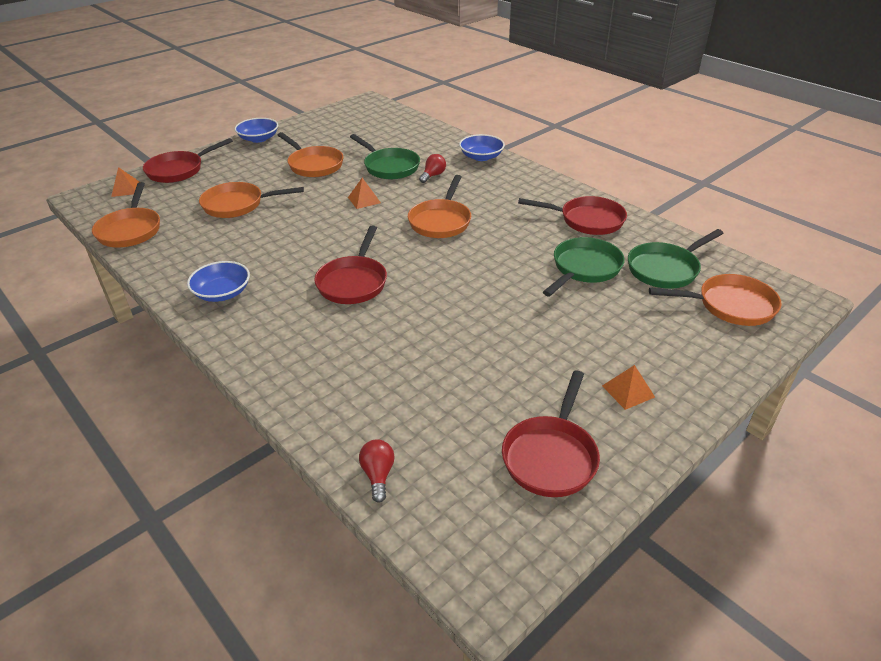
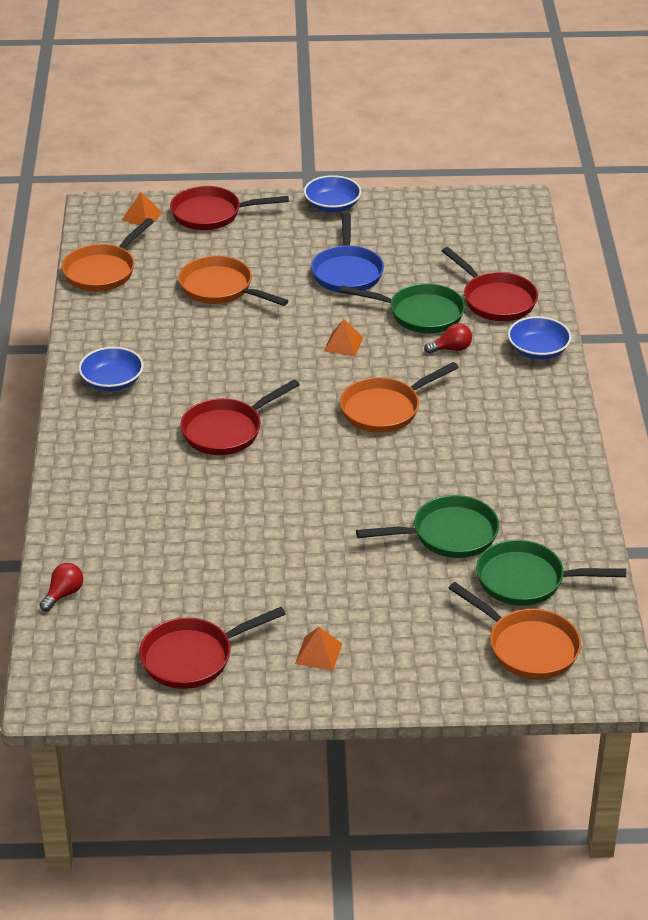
camera: 40 degrees right, 0 degrees up
(314, 165) = (347, 272): orange pan -> blue pan
(389, 167) = (420, 314): green pan -> green pan turned 75 degrees counterclockwise
(587, 220) = (533, 488): red pan -> red pan (496, 300)

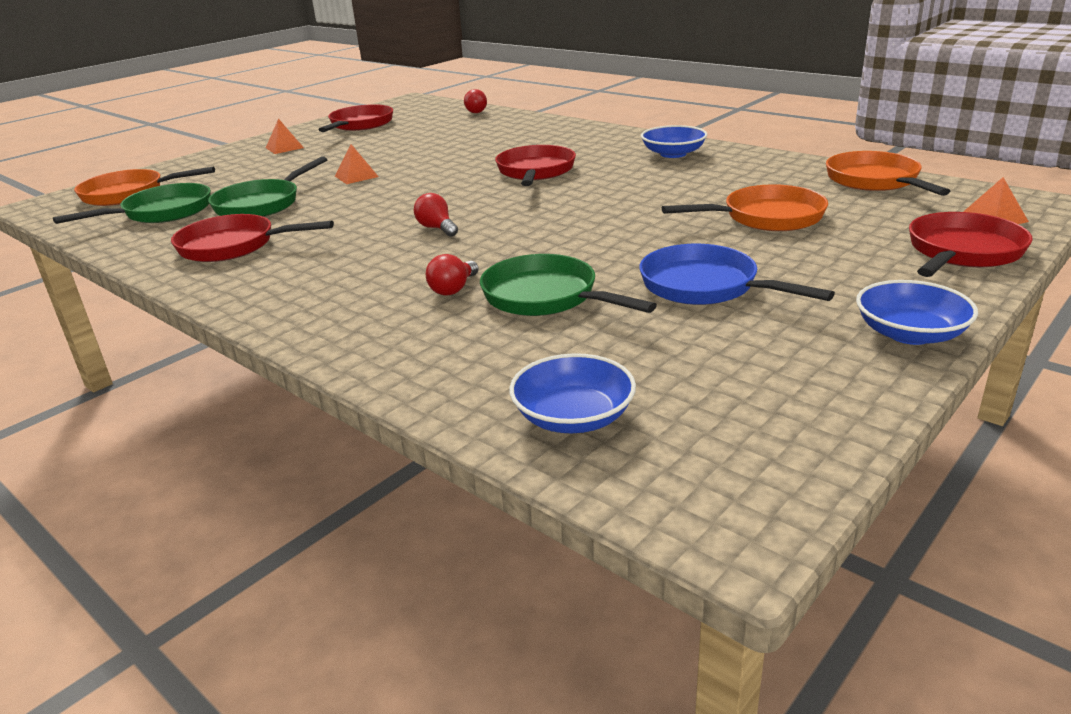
camera: 135 degrees right, 10 degrees down
(343, 344) = (566, 242): orange pyramid -> orange pyramid (356, 176)
(385, 409) = (437, 228): orange pan -> red light bulb
(420, 314) = (545, 297): green pan -> green pan turned 75 degrees clockwise
(496, 300) = (485, 356): red pan -> red pan (233, 246)
(538, 350) = (347, 337): blue bowl -> blue bowl (573, 417)

